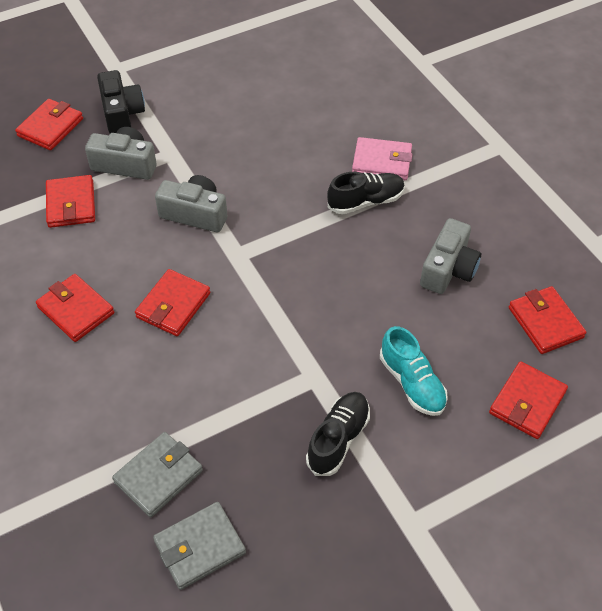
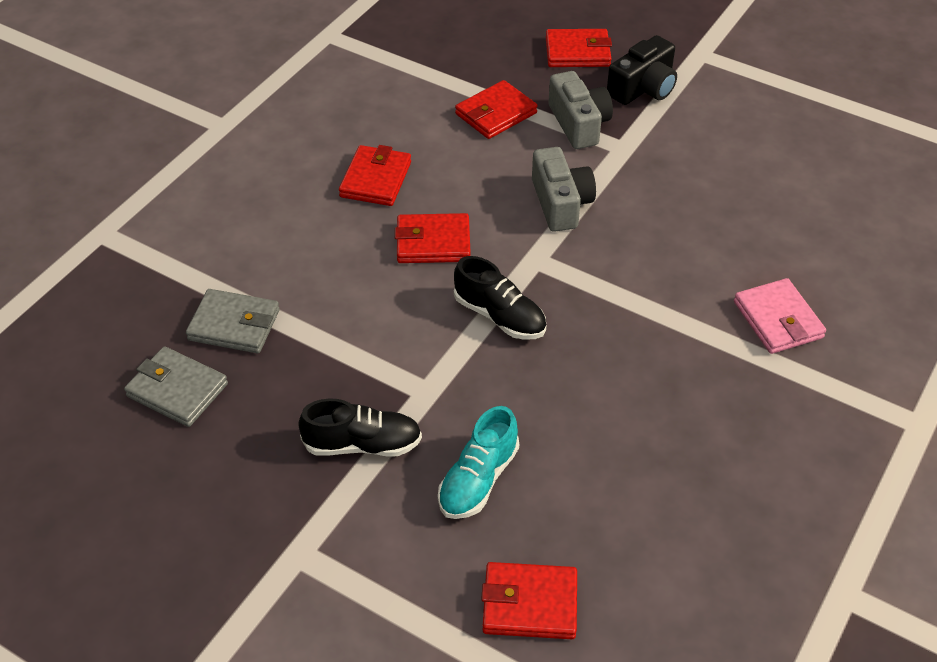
camera: 60 degrees right, 5 degrees down
(366, 201) = (703, 331): black shoe -> black shoe (500, 316)
(448, 269) = (668, 449): grey camera -> none
(545, 322) = (665, 580): red wallet -> none

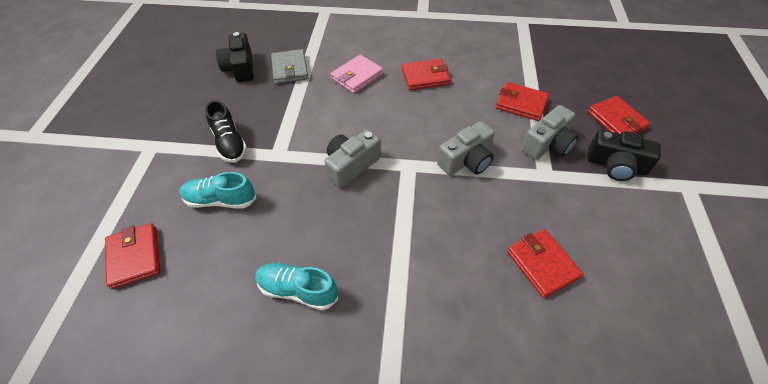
camera: 65 degrees right, 5 degrees up
(177, 390) = (240, 68): grey wallet -> black camera
(433, 243) = (392, 116): red wallet -> red wallet (542, 264)
(500, 316) = (351, 165): black shoe -> grey camera
(673, 429) = (297, 290): none -> turquoise shoe
(778, 320) = (438, 328): pink wallet -> pink wallet (357, 76)

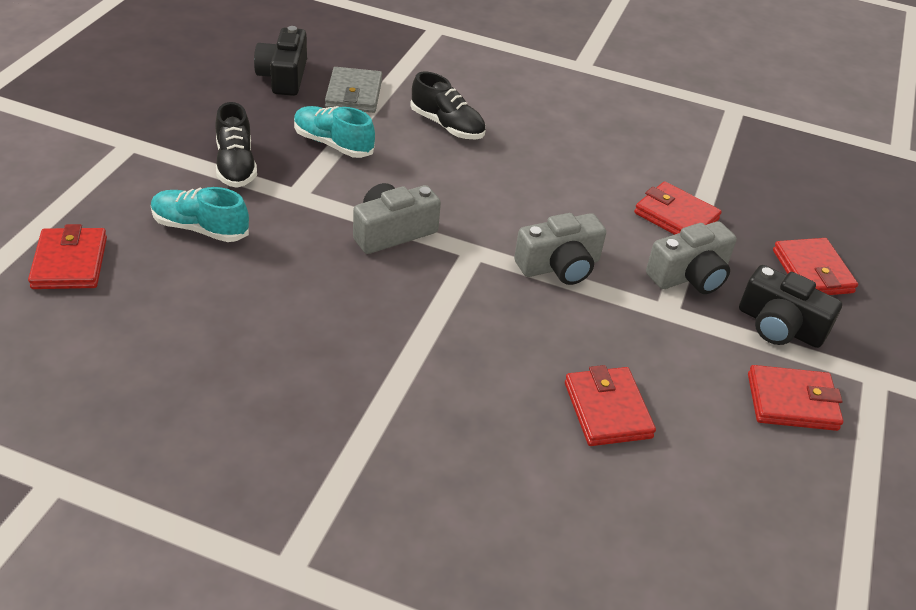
camera: 10 degrees right, 10 degrees down
(297, 290) = (264, 351): turquoise shoe -> turquoise shoe (333, 144)
(357, 76) = (447, 125): pink wallet -> black shoe
(425, 77) = (547, 149): red wallet -> red wallet (792, 402)

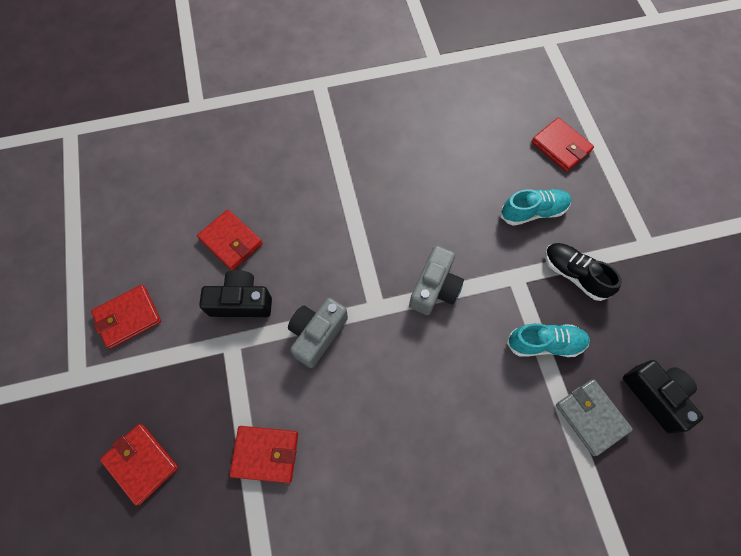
camera: 150 degrees right, 25 degrees up
(447, 125) = (495, 434): black shoe -> none
(690, 276) = (229, 389): grey camera -> none
(779, 326) = (152, 381): black camera -> black camera (241, 302)

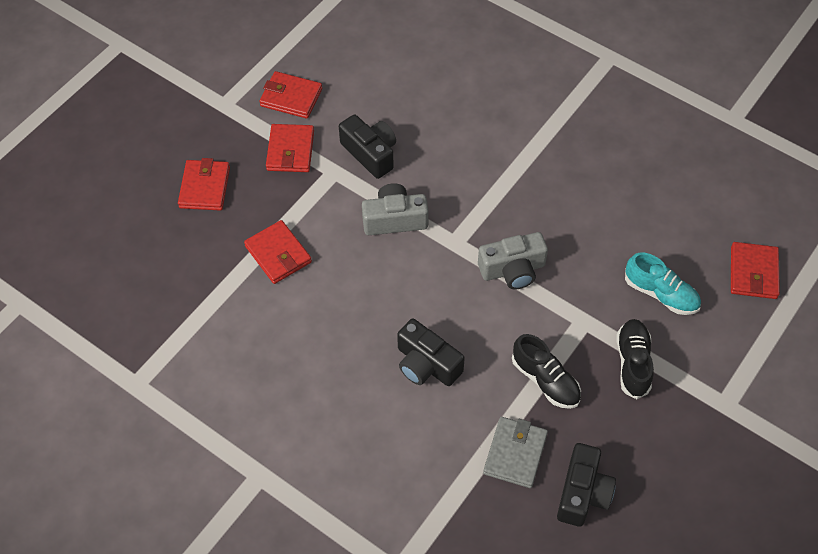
camera: 50 degrees right, 10 degrees down
(231, 241) = (410, 110): red wallet -> red wallet (290, 151)
(465, 419) = (426, 364): none -> black camera
(545, 343) = (545, 380): turquoise shoe -> black shoe

